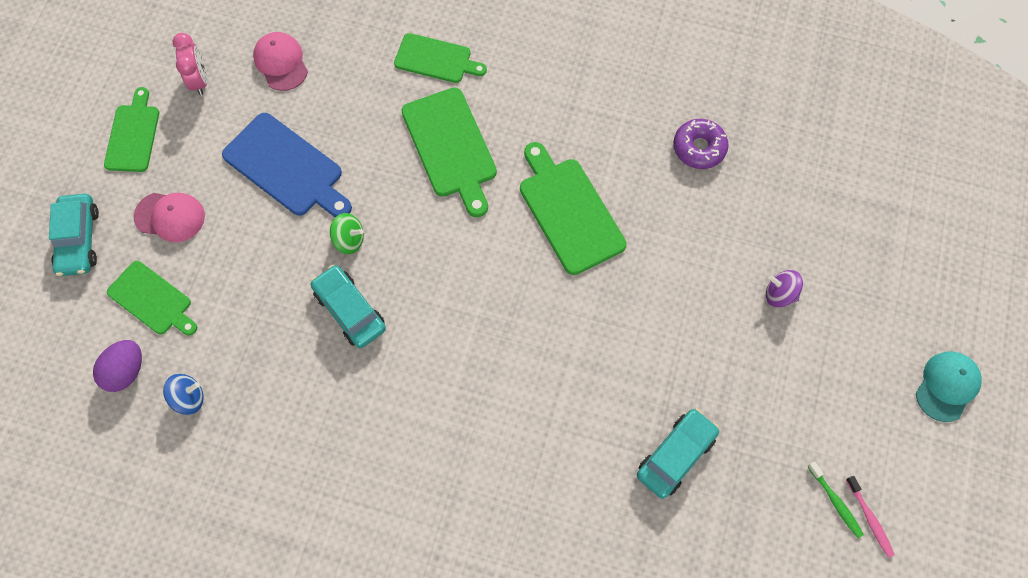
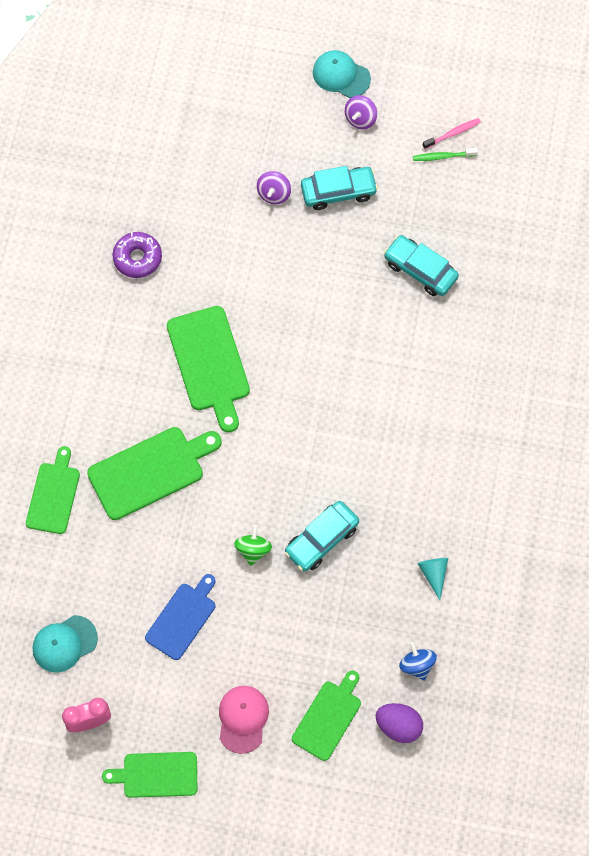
camera: 95 degrees left, 0 degrees up
(79, 240) = (274, 801): turquoise car -> turquoise car (338, 192)
(281, 62) = (64, 644): pink cap -> turquoise cap
(286, 167) = (182, 618): blue cutting board -> blue cutting board, size x0.66
(289, 428) = (434, 574): none -> turquoise cone
(569, 211) = (209, 363): green cutting board -> green cutting board turned 75 degrees counterclockwise
(835, 502) = (443, 156): green toothbrush -> green toothbrush turned 150 degrees counterclockwise
(886, 404) = (360, 119): none -> purple spinning top

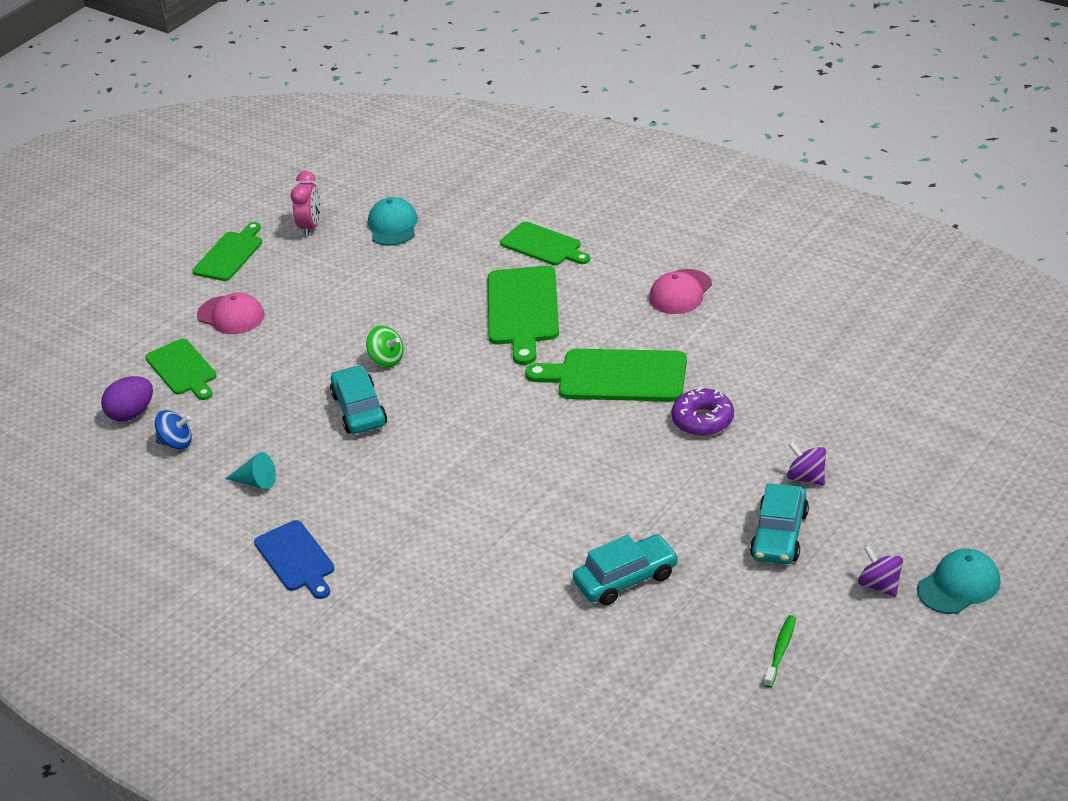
camera: 120 degrees right, 30 degrees down
(85, 357) = (680, 292): none -> pink cap
(137, 258) = (779, 351): purple donut -> purple donut (703, 420)
(182, 618) = (357, 299): blue cutting board -> blue cutting board (296, 559)
(453, 133) = (812, 672): pink toothbrush -> none

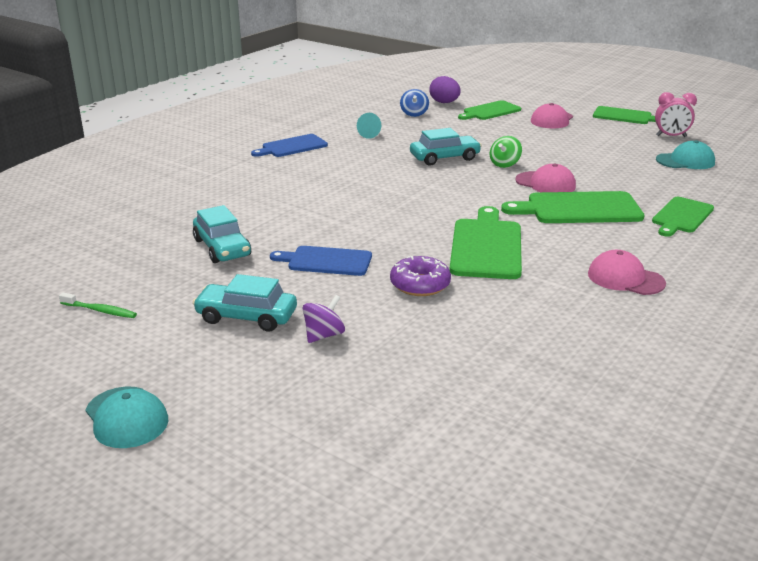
camera: 85 degrees right, 10 degrees down
(450, 330) = (545, 183): none -> pink cap
(655, 490) = (326, 261): none -> blue cutting board
(880, 585) = (152, 367): purple spinning top -> none

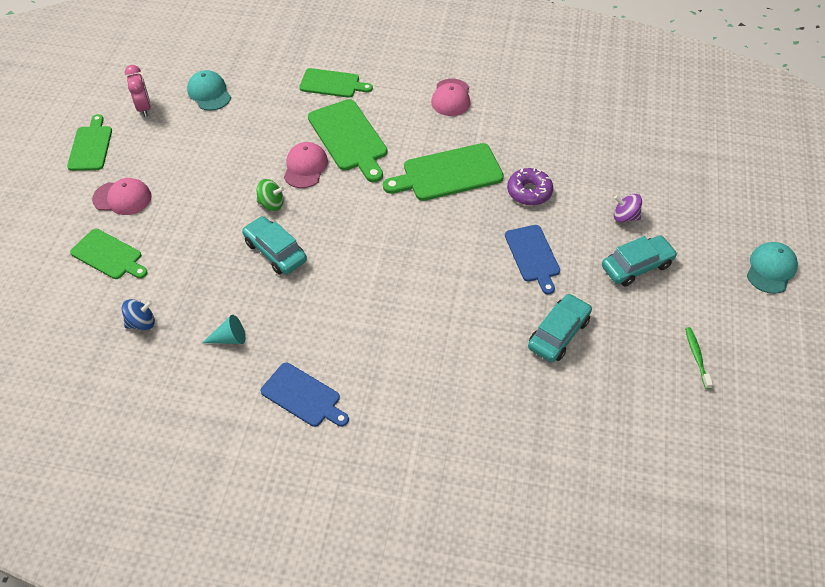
camera: 115 degrees left, 25 degrees up
(246, 317) = (636, 266): turquoise car -> turquoise car turned 105 degrees counterclockwise
(444, 102) = (87, 307): purple egg -> none

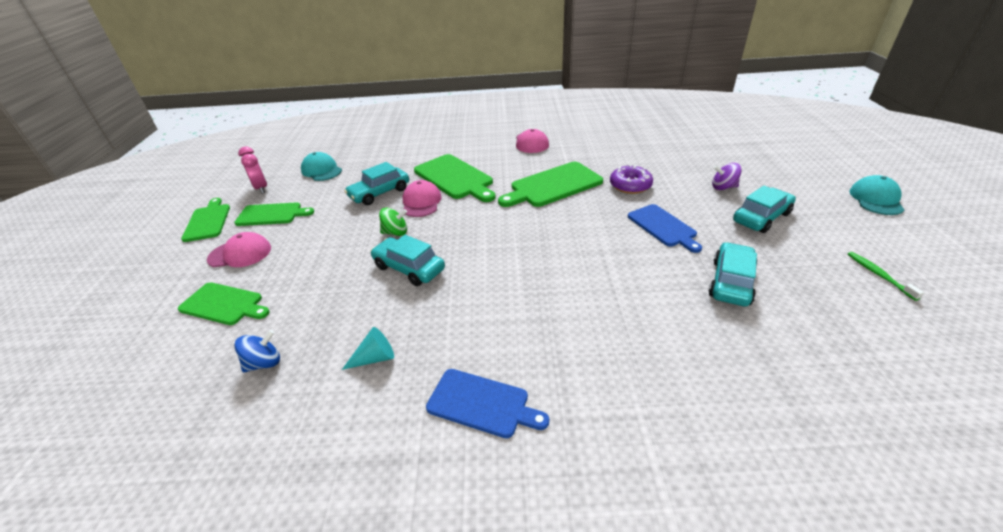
camera: 10 degrees left, 15 degrees down
(265, 143) = (379, 193): none -> turquoise car
(332, 84) = (429, 149): green cutting board -> green cutting board (271, 214)

